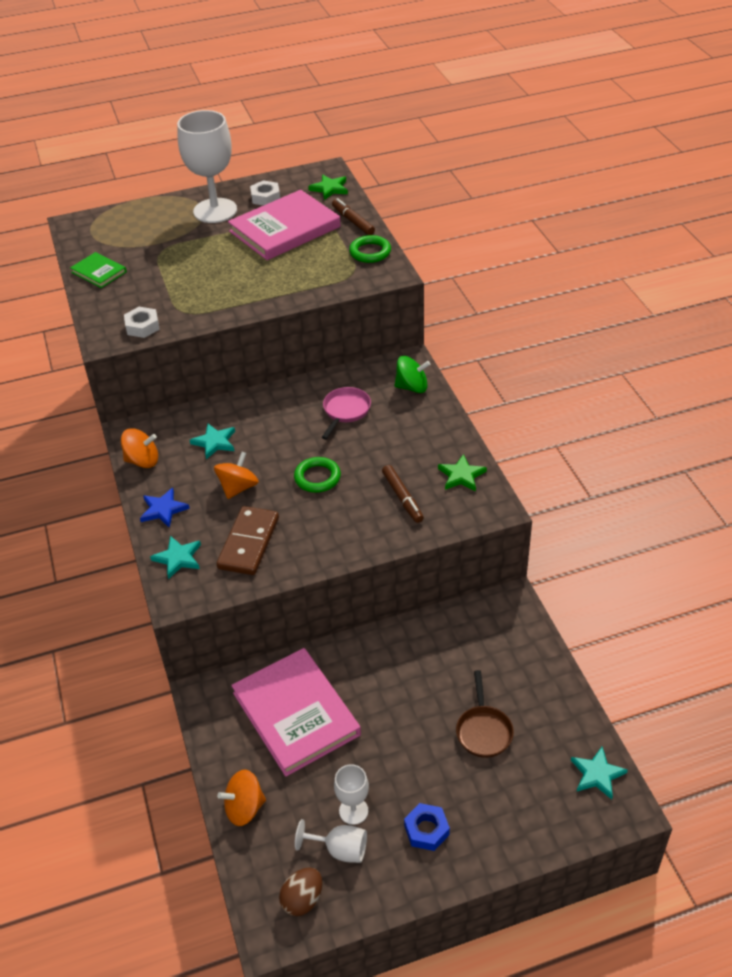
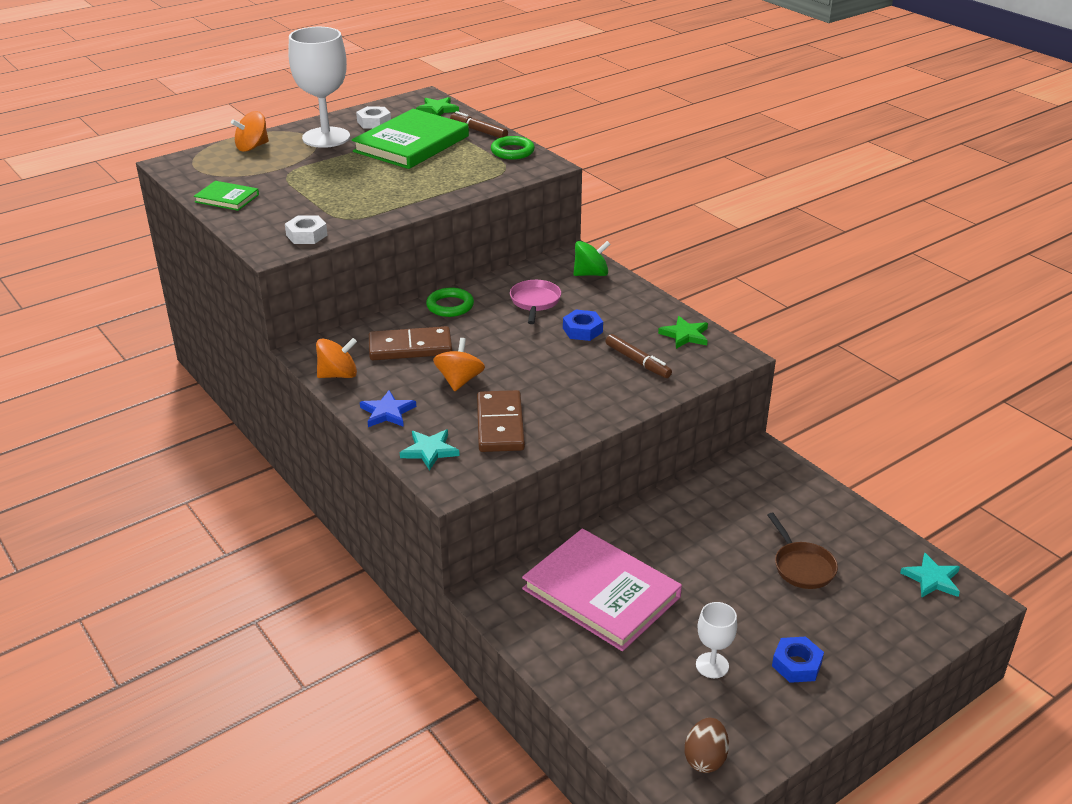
camera: 20 degrees left, 10 degrees down
(215, 442) = (410, 347): turquoise star -> brown domino
(244, 808) = (594, 690): orange spinning top -> orange spinning top (252, 147)
(285, 229) = (411, 144): pink book -> green book
(317, 477) = (539, 359): green ring -> green ring (450, 306)
(340, 849) = (718, 703): white goblet -> none
(371, 452) = (582, 330): none -> blue nut

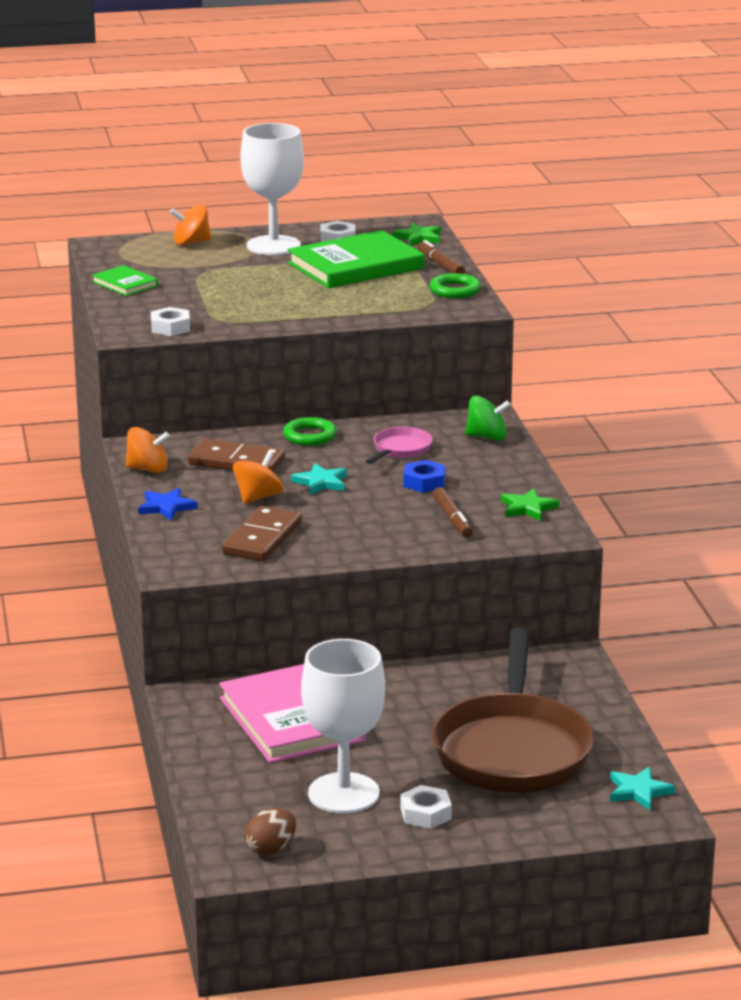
camera: 25 degrees right, 10 degrees down
(430, 451) = (177, 543): turquoise star -> turquoise star (321, 482)
(712, 665) = (343, 793): white goblet -> white goblet, size x2.07
(796, 664) = (425, 813): blue nut -> white nut
(802, 566) = (512, 749): brown pan -> brown pan, size x2.34

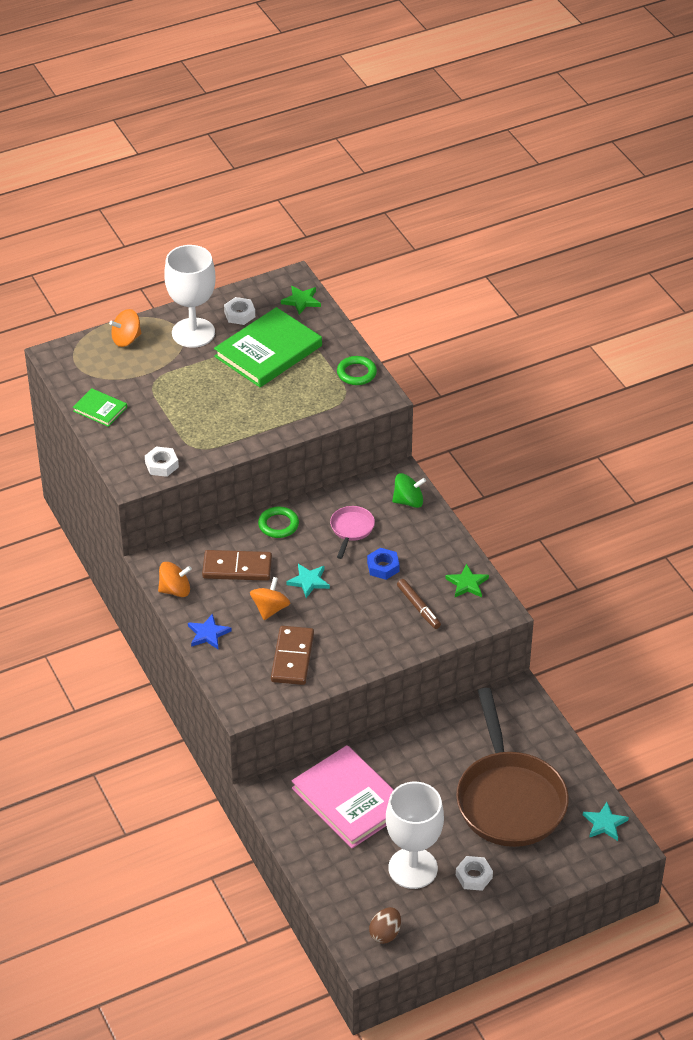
camera: 15 degrees left, 20 degrees up
(440, 265) = (333, 339): brown marker -> none

